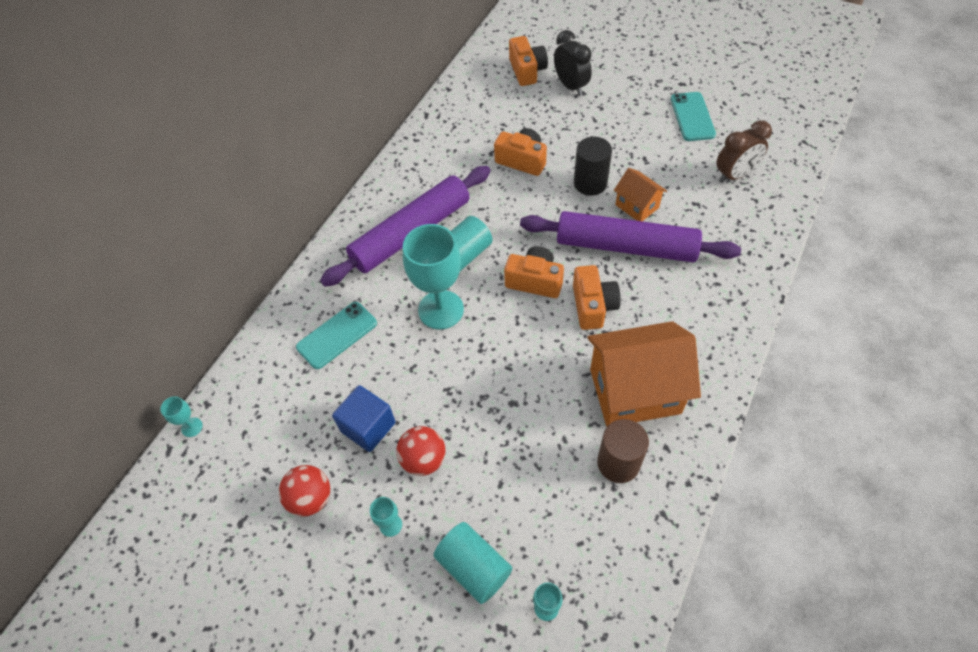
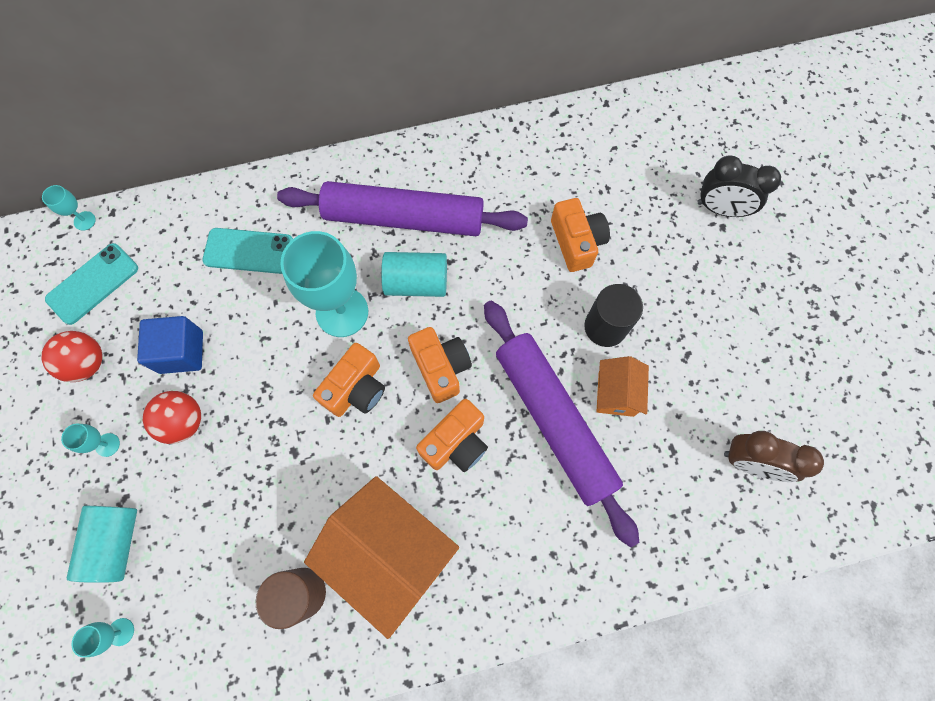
camera: 45 degrees right, 15 degrees up
(527, 71) = (701, 152): orange camera -> orange camera (356, 388)
(571, 86) = (720, 209): black clock -> black clock turned 90 degrees clockwise
(692, 117) = (794, 360): turquoise phone -> turquoise phone (93, 283)

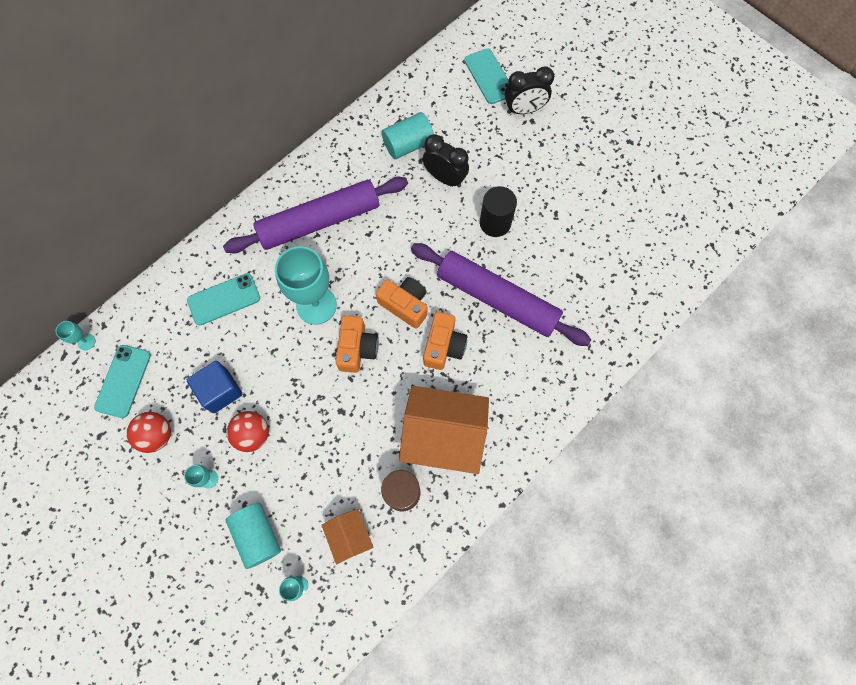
camera: 30 degrees left, 0 degrees up
(416, 282) = (355, 259): turquoise cylinder -> turquoise cylinder (408, 144)
(576, 242) = (445, 178): orange camera -> black clock
(615, 393) = (525, 261): orange house -> orange house (350, 536)
(700, 149) = (489, 76): none -> turquoise phone
(750, 462) = (629, 259): brown clock -> none

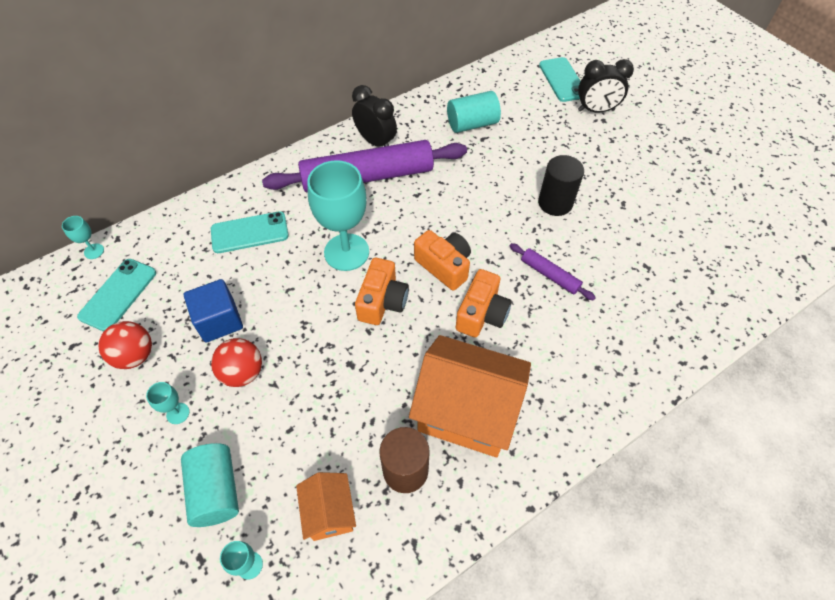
camera: 10 degrees right, 15 degrees down
(445, 178) = (506, 156): black clock -> black clock (376, 142)
(497, 299) = (549, 275): purple rolling pin -> purple rolling pin, size x0.44

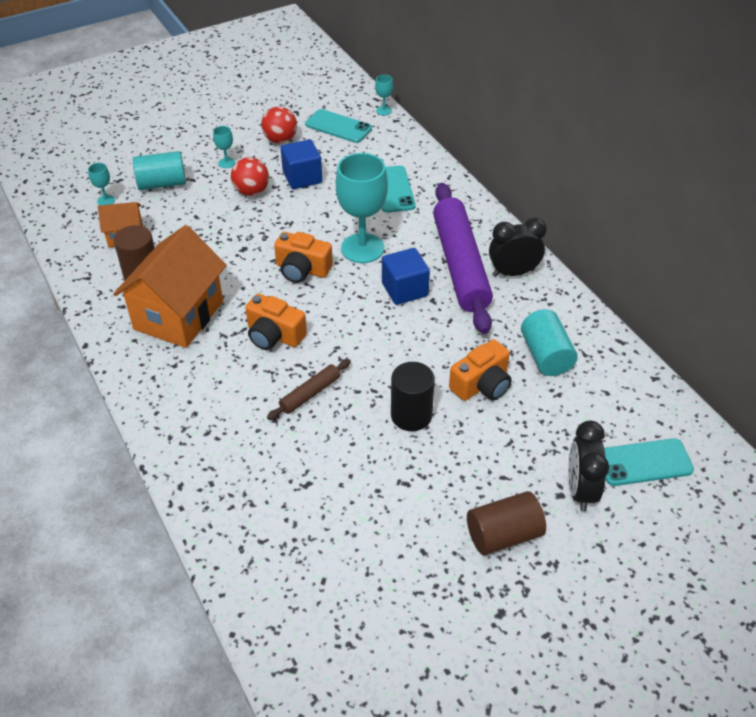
camera: 95 degrees right, 10 degrees down
(376, 142) = (513, 272): black clock -> black clock turned 150 degrees counterclockwise
(405, 215) = (404, 289): none -> blue cube
(444, 266) = (335, 314): orange camera -> orange camera (482, 385)
(549, 275) = (310, 393): purple rolling pin -> brown rolling pin
(648, 148) = (503, 535): none -> brown cylinder

